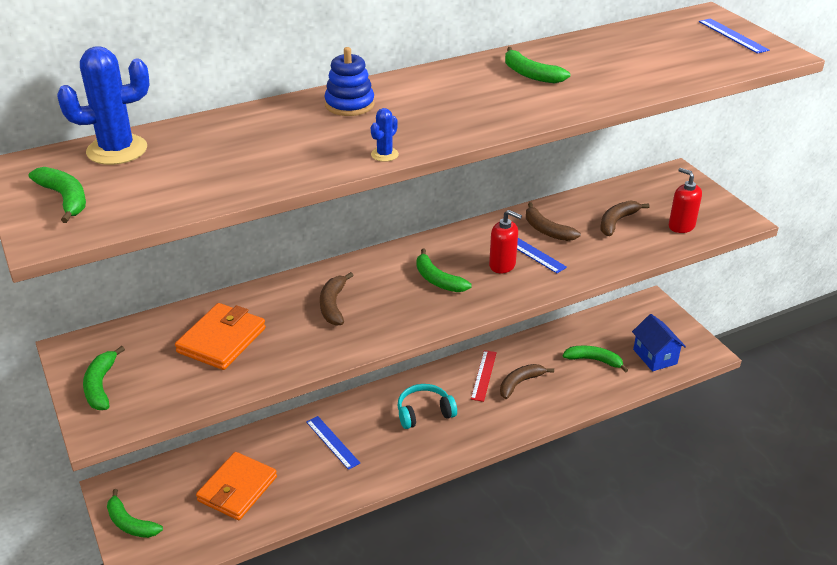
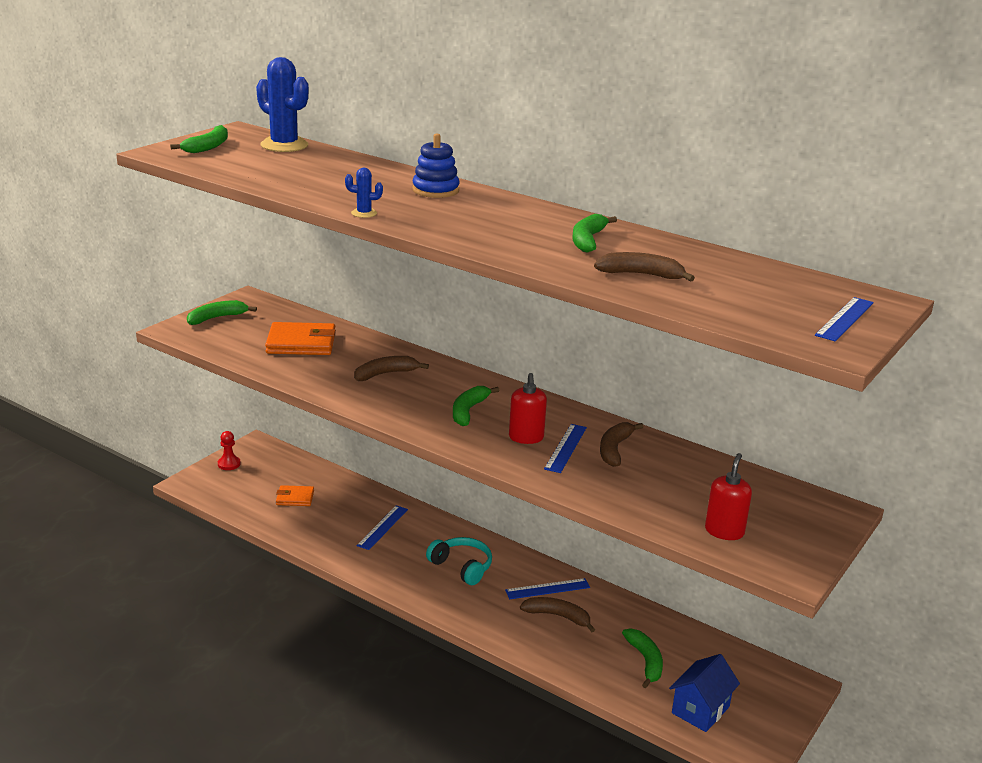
camera: 60 degrees right, 10 degrees down
(130, 523) = (229, 464): green banana -> red pawn
(237, 489) = (295, 498): orange wallet -> orange wallet, size x0.58
(484, 375) = (547, 589): red ruler -> blue ruler
(617, 222) = (681, 488): brown banana -> brown banana (641, 275)

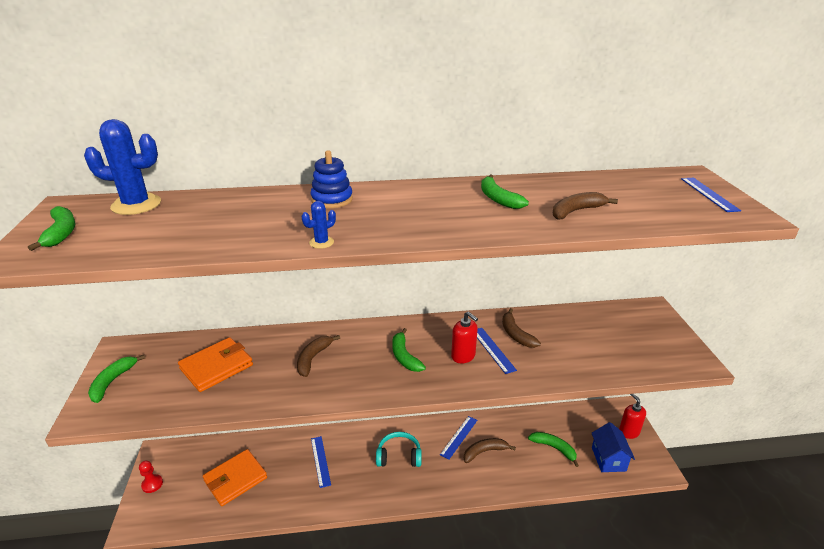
camera: 40 degrees left, 5 degrees up
(295, 498) = (235, 479): orange wallet -> orange wallet, size x1.74
(724, 531) = (638, 356): red soap dispenser -> red soap dispenser (628, 432)

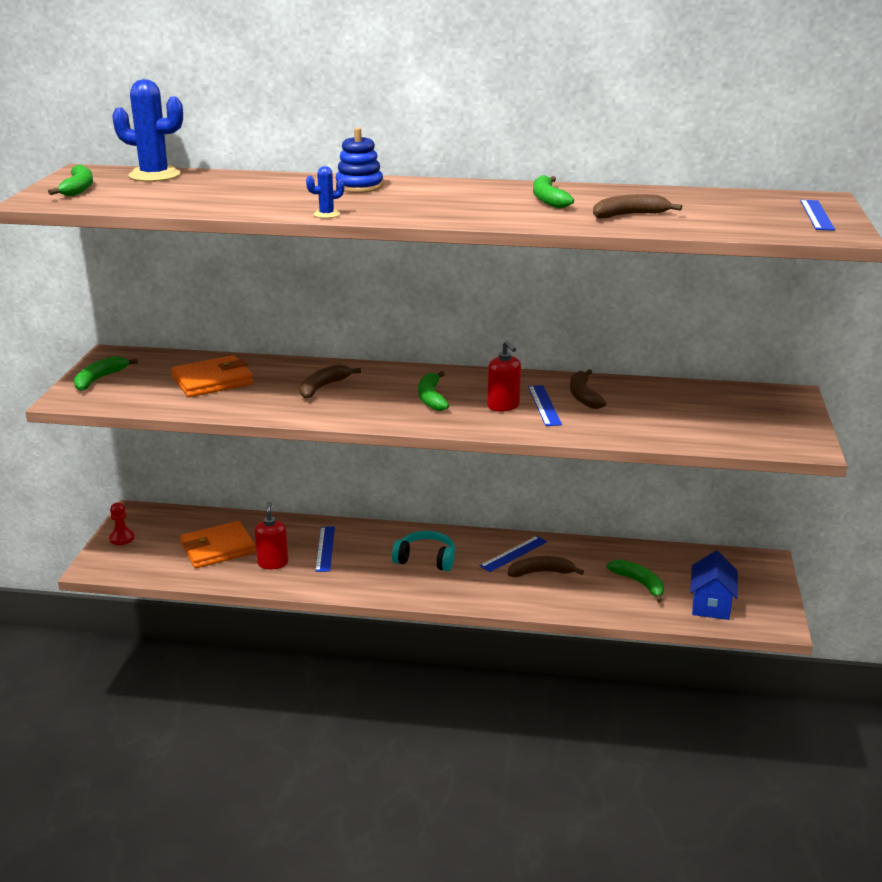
camera: 15 degrees right, 5 degrees down
(628, 432) = (758, 584): red soap dispenser -> red soap dispenser (273, 563)

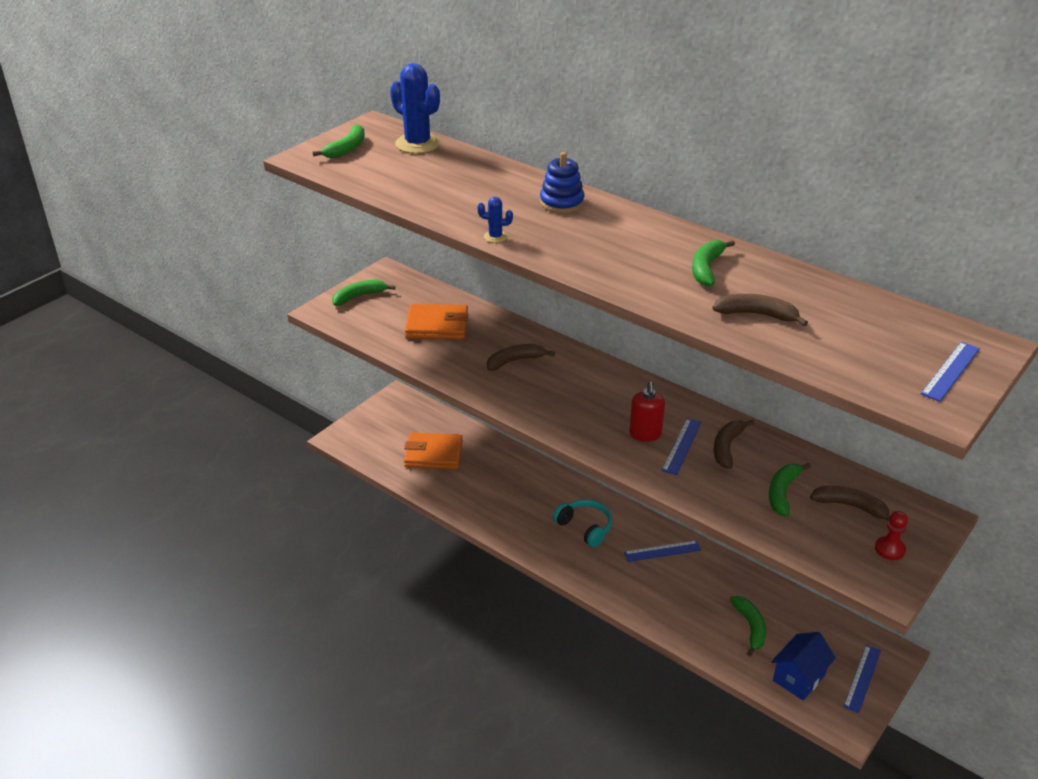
camera: 30 degrees right, 10 degrees up
(122, 538) = (373, 418): red pawn -> red pawn (889, 549)
(273, 563) = (464, 484): red soap dispenser -> none
(325, 548) = (513, 485): blue ruler -> blue ruler (862, 678)
(431, 398) = (592, 403): green banana -> green banana (782, 493)
(541, 572) = (671, 580): brown banana -> brown banana (850, 506)

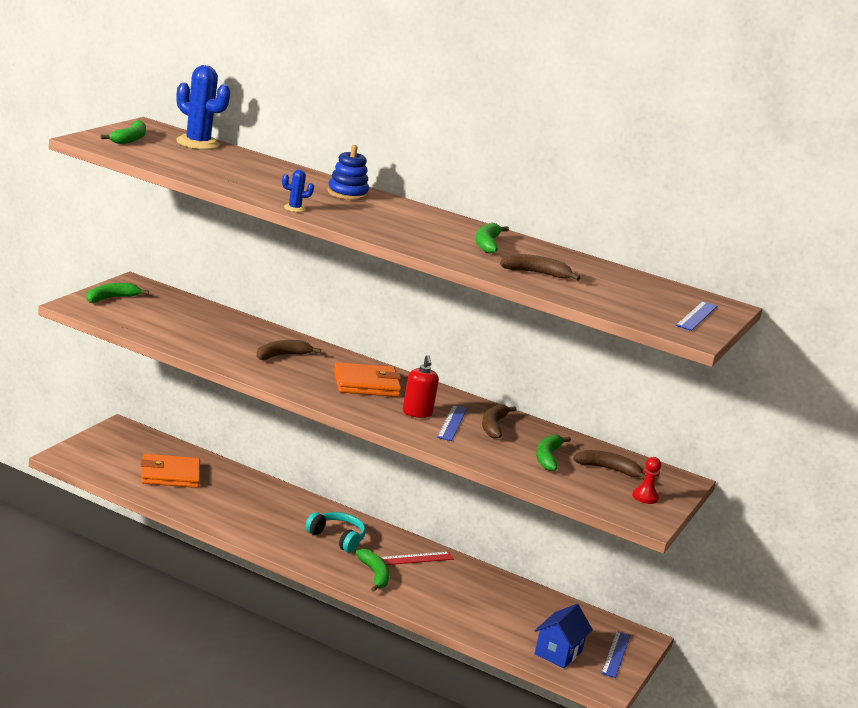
camera: 15 degrees left, 15 degrees down
(437, 325) = (197, 325): orange wallet -> orange wallet (366, 384)
(662, 551) = (416, 558): blue ruler -> red ruler
(750, 627) = (508, 616): green banana -> green banana (374, 575)

